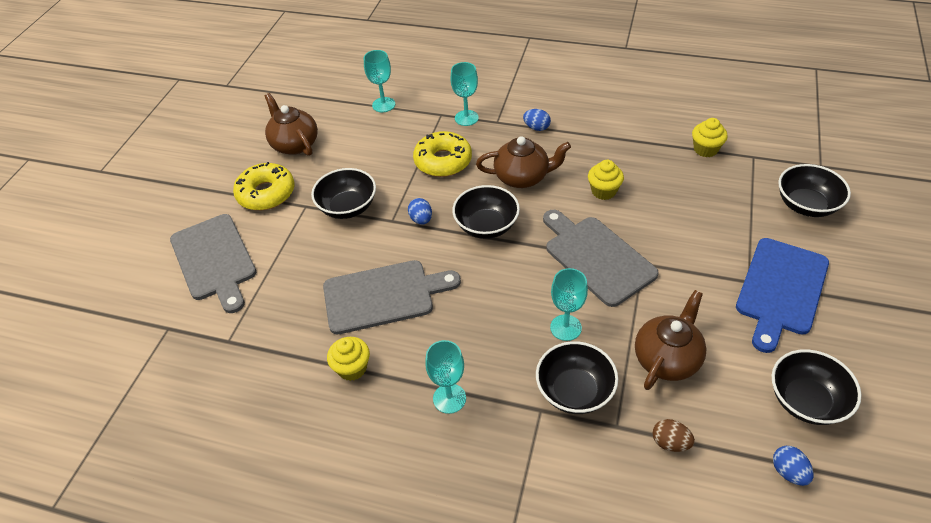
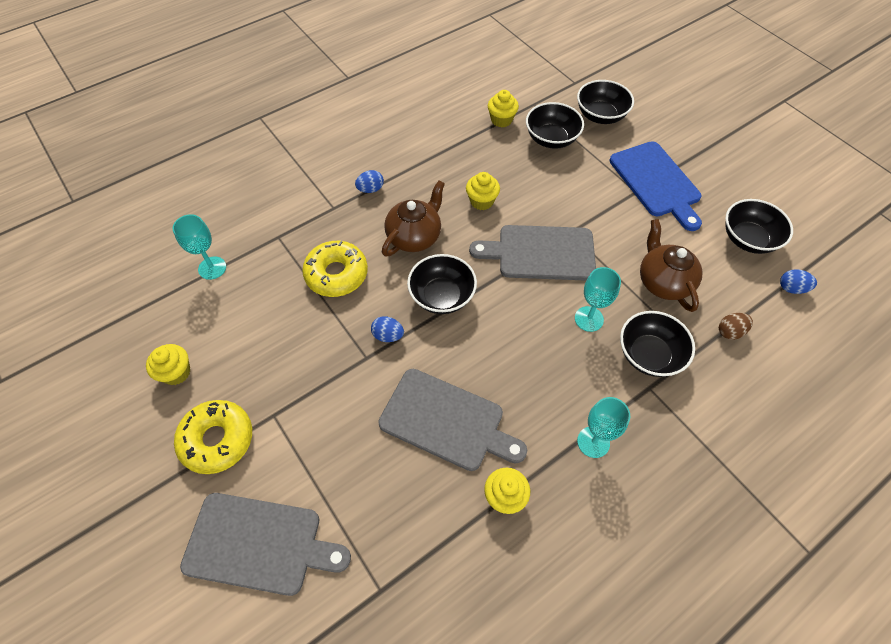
camera: 55 degrees left, 10 degrees up
(295, 144) = (176, 372): brown teapot -> yellow cupcake
(348, 207) = (313, 381): black bowl -> black bowl (551, 139)
(383, 296) = (446, 421): grey cutting board -> grey cutting board turned 90 degrees clockwise
(466, 118) = (304, 223): turquoise goblet -> none

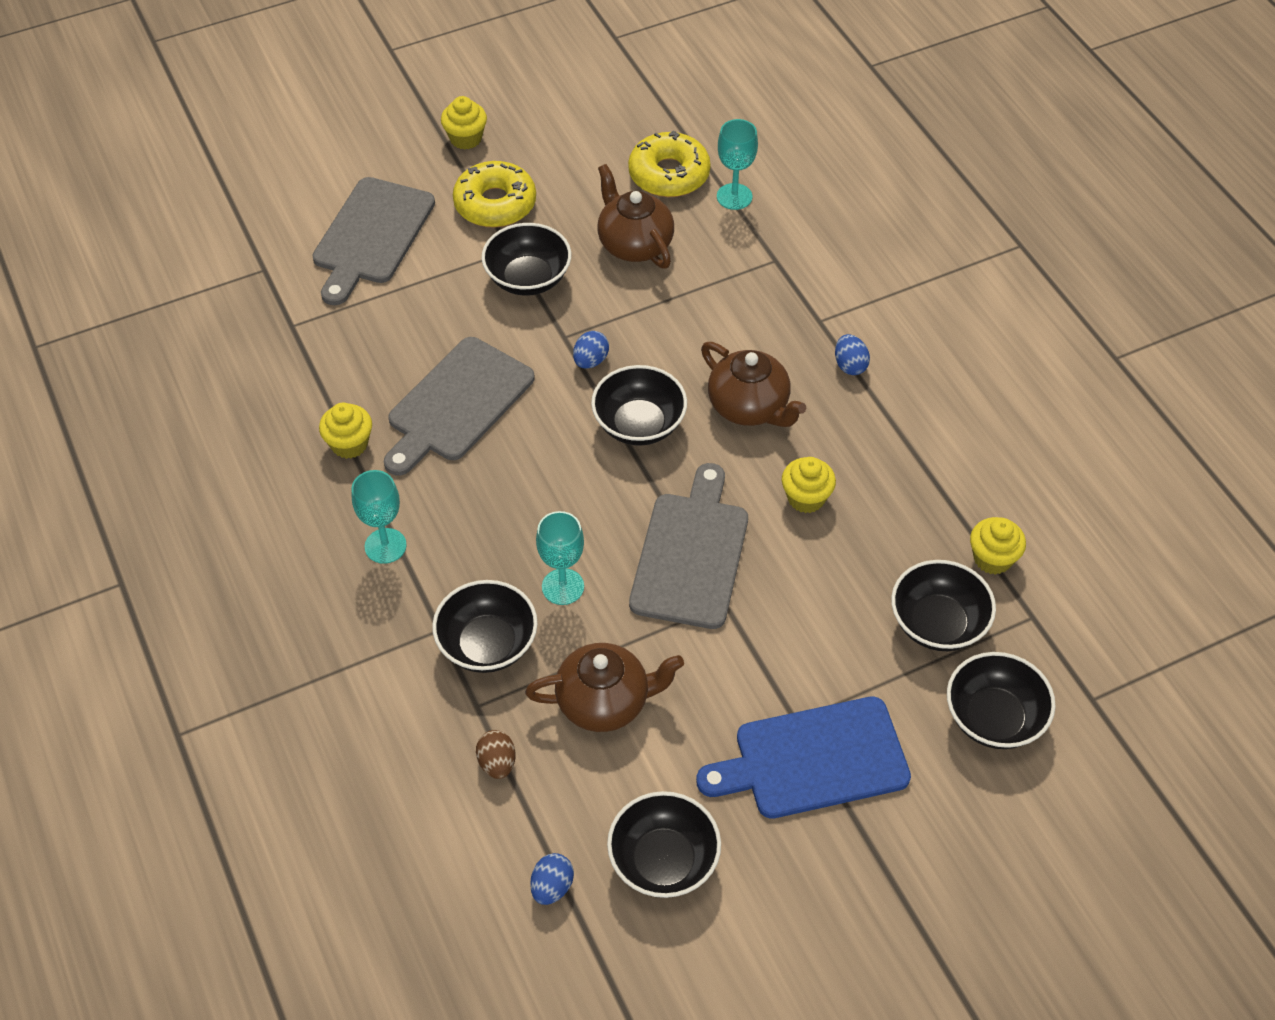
camera: 100 degrees right, 5 degrees down
(176, 372) = (588, 169): yellow cupcake -> yellow cupcake (466, 138)
(264, 325) = (634, 244): none -> brown teapot
(306, 395) = (528, 278): none -> black bowl
(336, 274) = (699, 317): yellow donut -> yellow donut (669, 174)

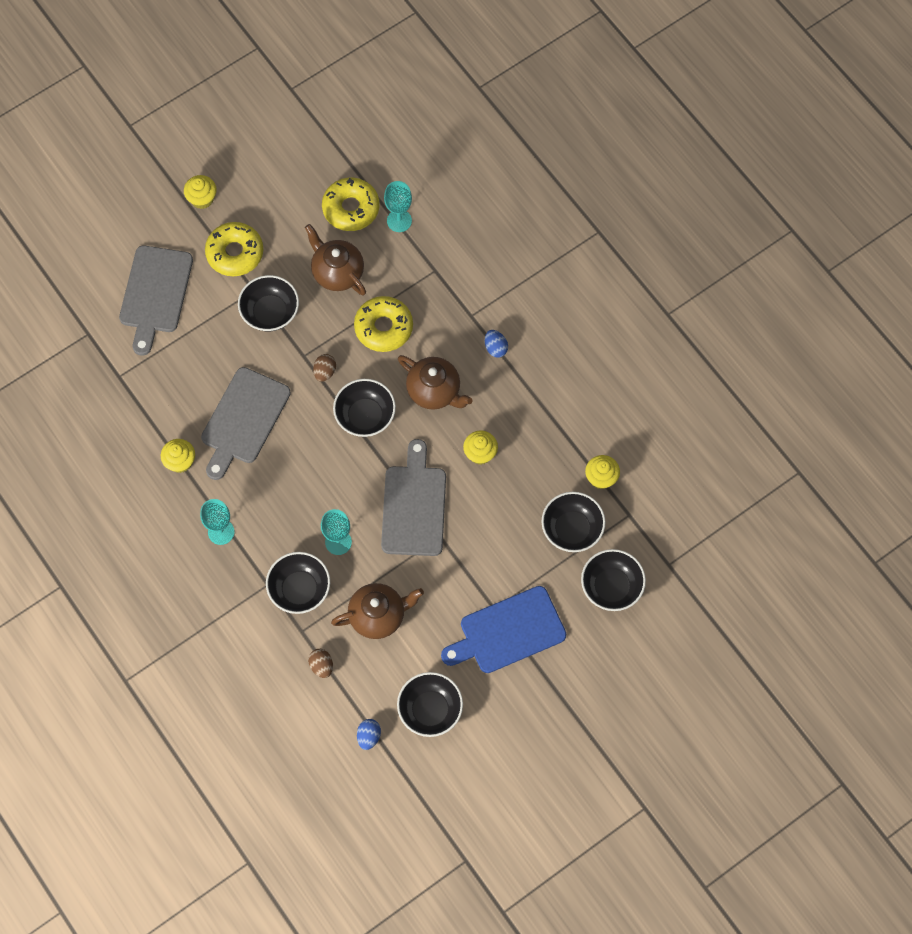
camera: 10 degrees left, 15 degrees up
(590, 361) = (325, 372): blue egg -> brown egg
(688, 318) = (383, 327): none -> yellow donut

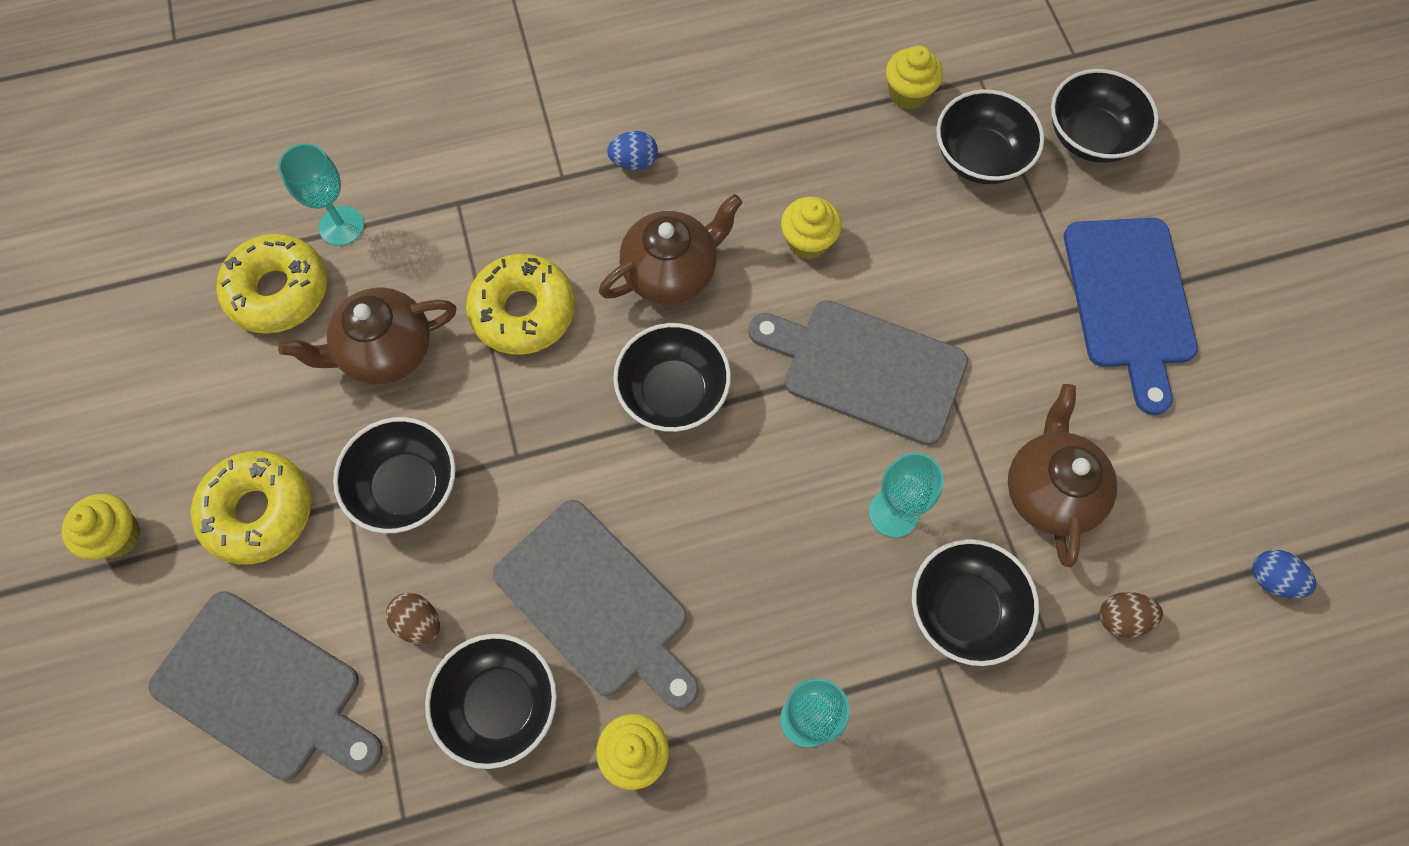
camera: 70 degrees left, 0 degrees up
(325, 372) = (563, 431): brown egg -> brown egg (419, 622)
(430, 710) = (1241, 462): black bowl -> black bowl (500, 704)

